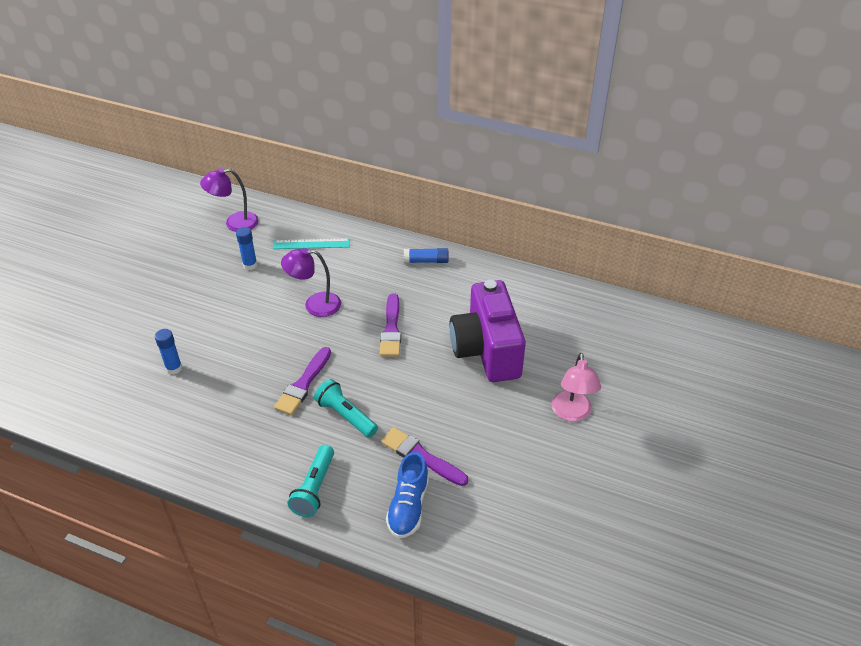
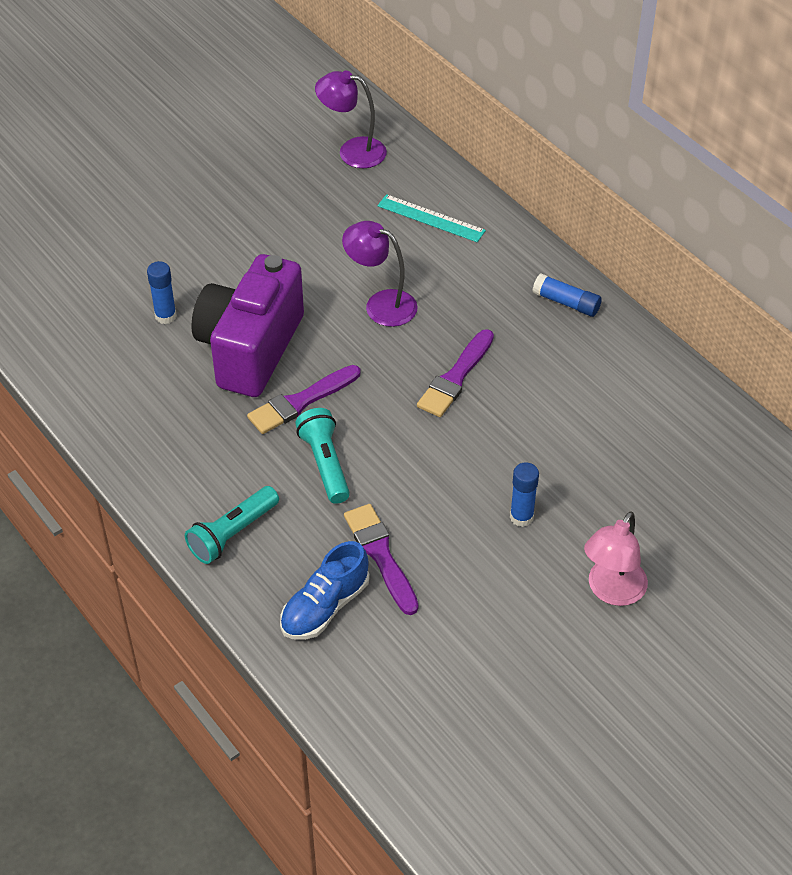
camera: 30 degrees right, 5 degrees up
(250, 265) = (335, 217): blue glue stick -> blue glue stick (521, 517)
(486, 350) = (559, 459): purple camera -> purple camera (250, 349)

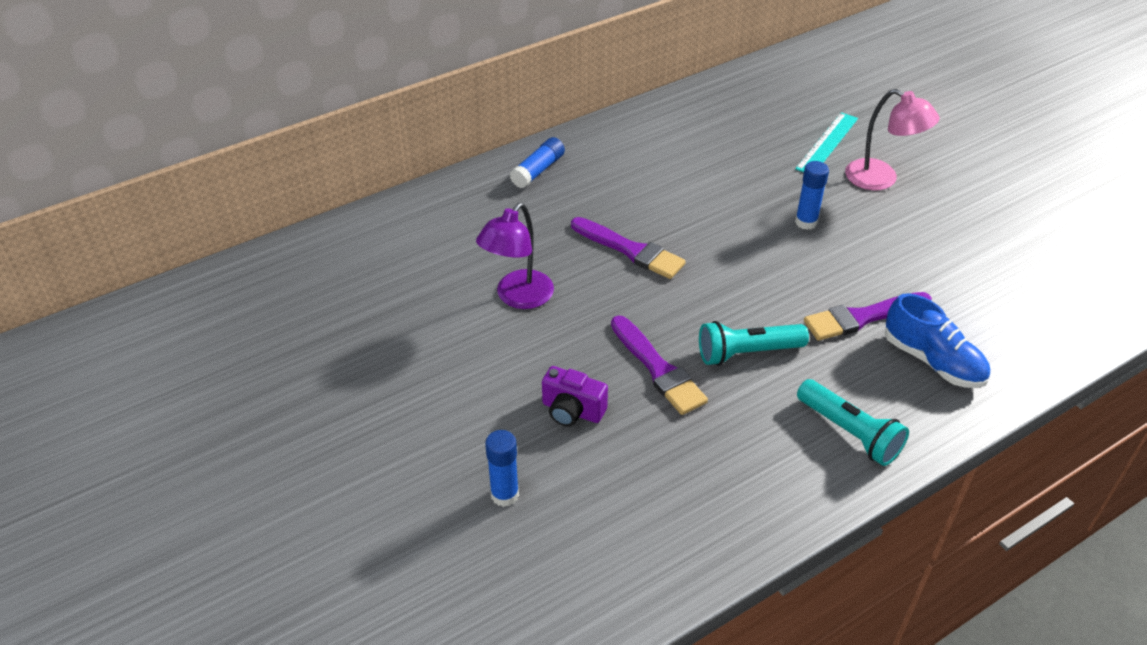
camera: 85 degrees left, 5 degrees down
(250, 349) = (572, 411): purple camera -> purple camera, size x0.42
(352, 151) = (255, 307): purple lamp -> none
(431, 218) = (392, 251): turquoise ruler -> turquoise ruler (827, 143)

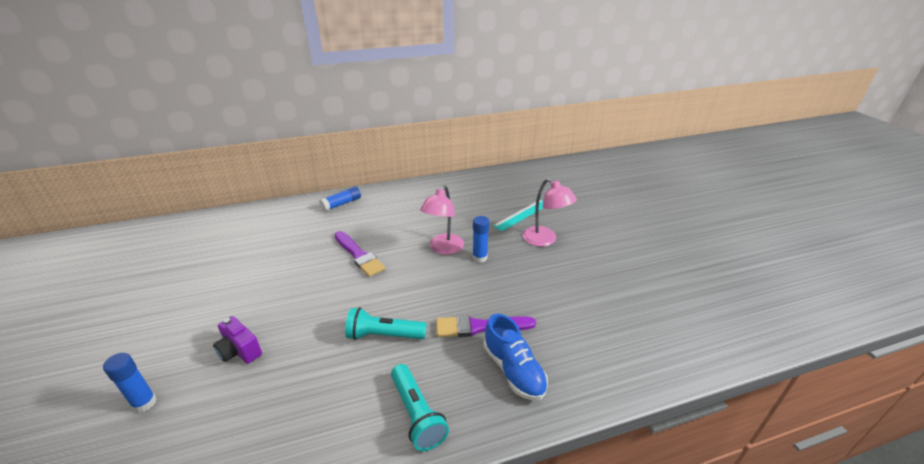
camera: 15 degrees right, 10 degrees down
(518, 297) = (270, 271): purple lamp -> none
(658, 369) = (317, 334): purple brush -> none
(746, 218) = (443, 249): none -> pink lamp

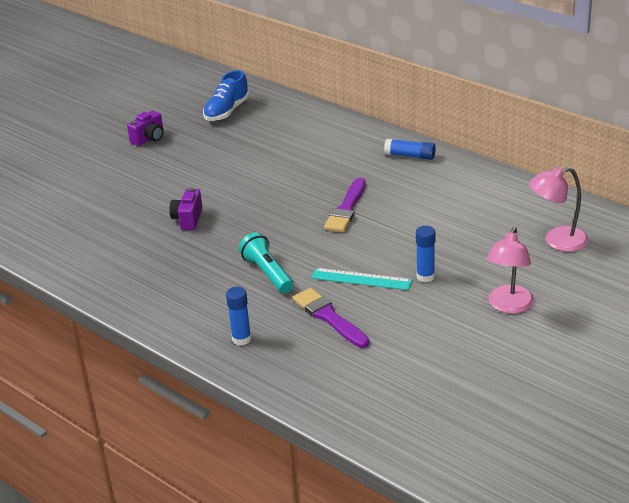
camera: 60 degrees right, 0 degrees up
(80, 318) = (149, 138): none -> purple camera
(144, 403) = (117, 212): blue glue stick -> blue glue stick (241, 339)
(417, 414) = (211, 326): turquoise flashlight -> none
(443, 249) = (413, 249): pink lamp -> pink lamp (557, 241)
(513, 370) = (297, 355): blue shoe -> blue shoe (227, 111)
(522, 215) = (540, 272): turquoise ruler -> turquoise ruler (361, 279)

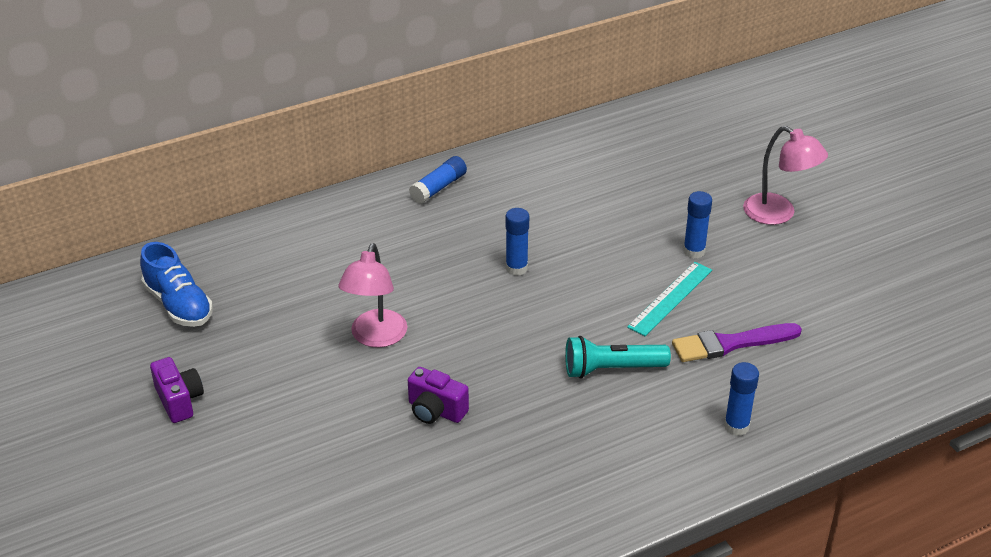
camera: 70 degrees left, 5 degrees up
(346, 209) = (516, 268): purple brush -> blue glue stick
(557, 241) = (683, 148): pink lamp -> pink lamp (375, 337)

